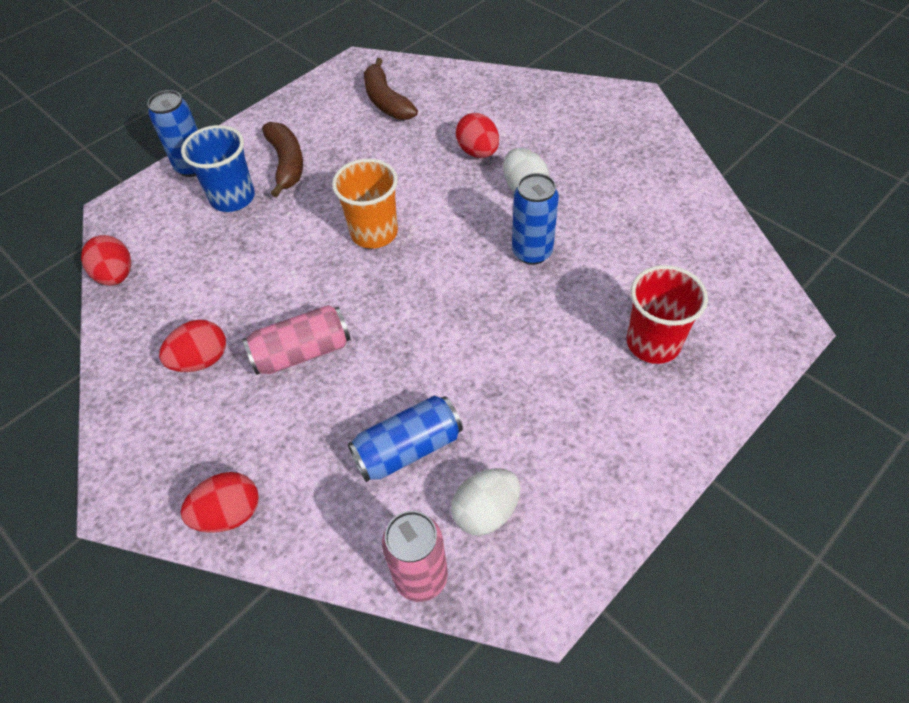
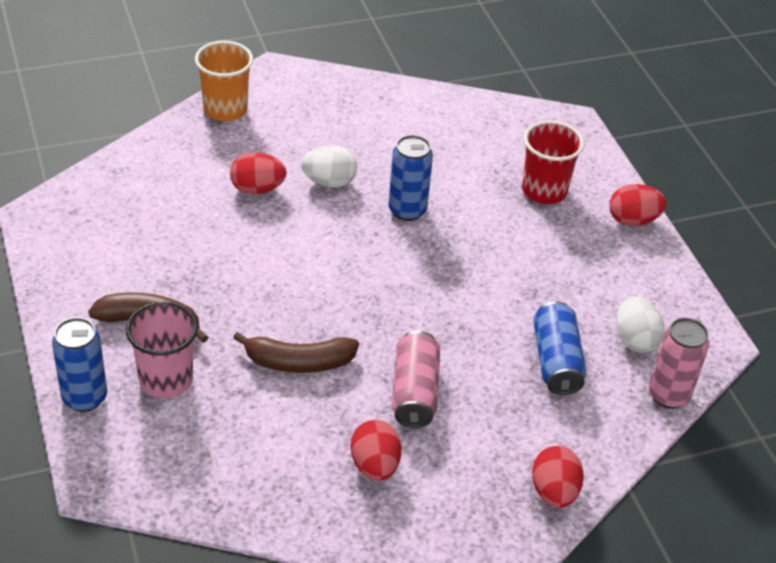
camera: 70 degrees left, 10 degrees down
(116, 275) = (207, 505): red egg -> red egg (633, 220)
(232, 197) = (166, 379): blue cup -> pink cup
(374, 233) = (305, 295): orange cup -> orange cup (225, 109)
(386, 101) = (123, 218): brown banana -> brown banana (299, 362)

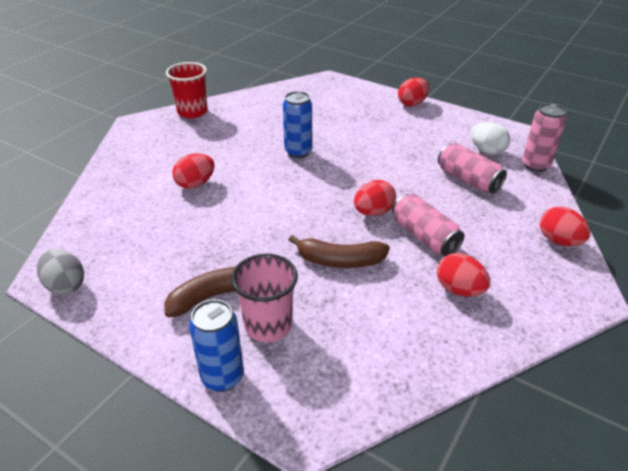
camera: 35 degrees left, 5 degrees down
(45, 232) = (65, 285): none -> grey egg
(225, 109) = (124, 154): orange cup -> none
(299, 362) = (340, 261): brown banana -> brown banana turned 45 degrees clockwise
(329, 182) = (236, 160): white egg -> none
(397, 332) = (373, 212): none -> red egg
(544, 191) = (355, 111): red cup -> red cup (192, 112)
(556, 361) = (468, 179): blue can -> pink can

